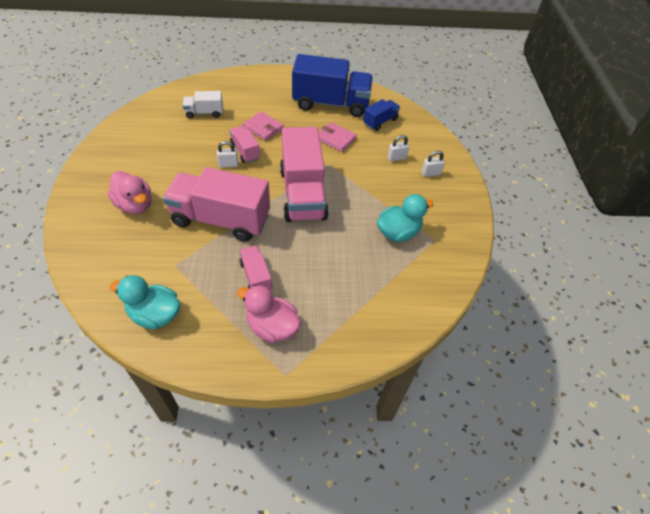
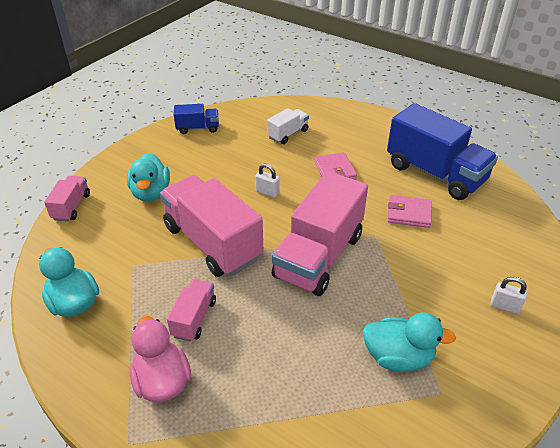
camera: 40 degrees right, 10 degrees down
(135, 205) = (151, 193): pink duck -> turquoise duck
(204, 113) = (288, 134): white truck -> white truck turned 105 degrees clockwise
(245, 151) = (295, 186): pink truck -> pink truck (71, 207)
(336, 139) = (409, 213): pink wallet -> pink wallet turned 60 degrees counterclockwise
(380, 122) = (482, 216): blue truck -> blue truck (198, 128)
(396, 158) = (470, 267): white padlock -> none

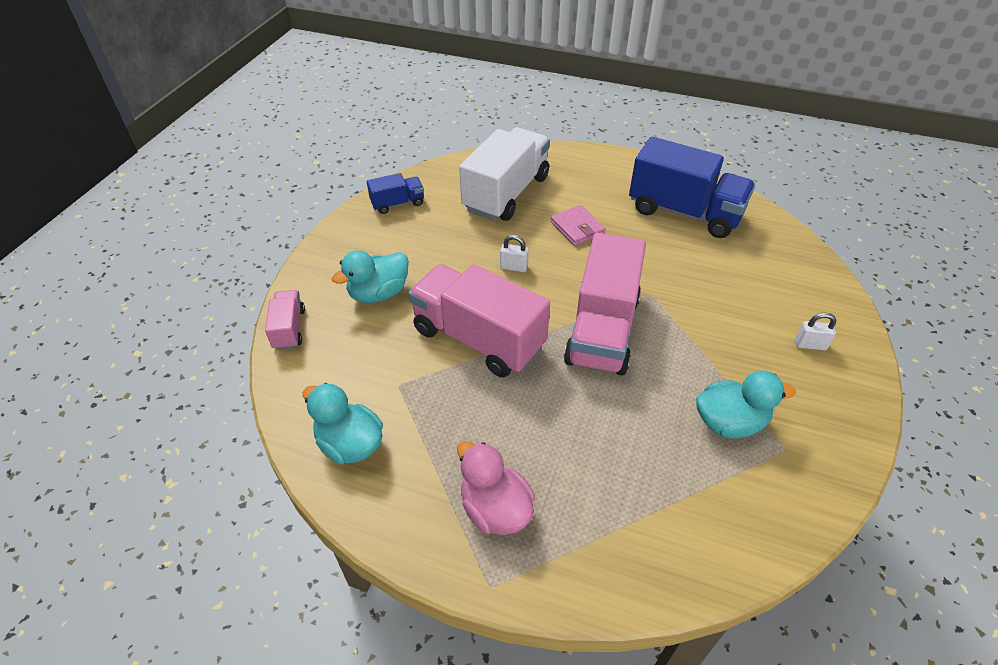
camera: 15 degrees left, 5 degrees up
(151, 193) = (378, 293): turquoise duck -> turquoise duck turned 75 degrees clockwise
(194, 318) = (498, 430): pink truck -> none
(288, 134) = (506, 193): white truck -> white truck, size x2.08
(409, 213) = (676, 263): pink wallet -> none

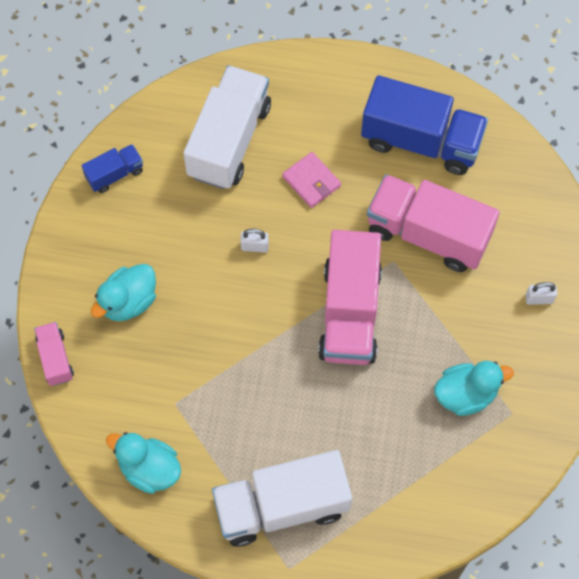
camera: 10 degrees left, 20 degrees up
(478, 338) = (236, 341): pink truck -> pink truck (427, 234)
(495, 509) = (282, 506): pink duck -> white truck

